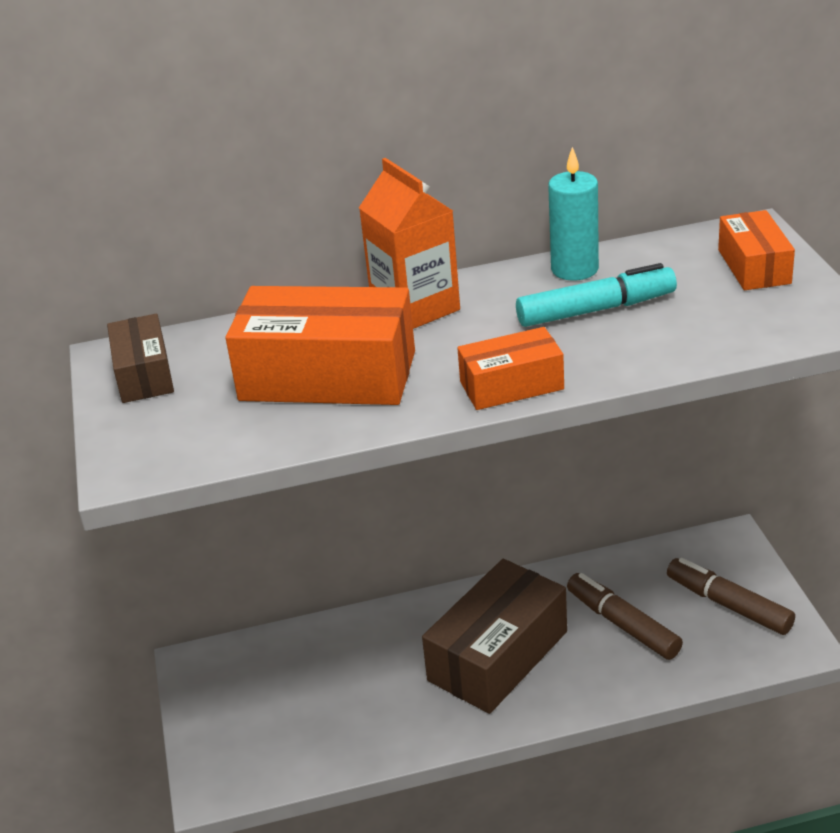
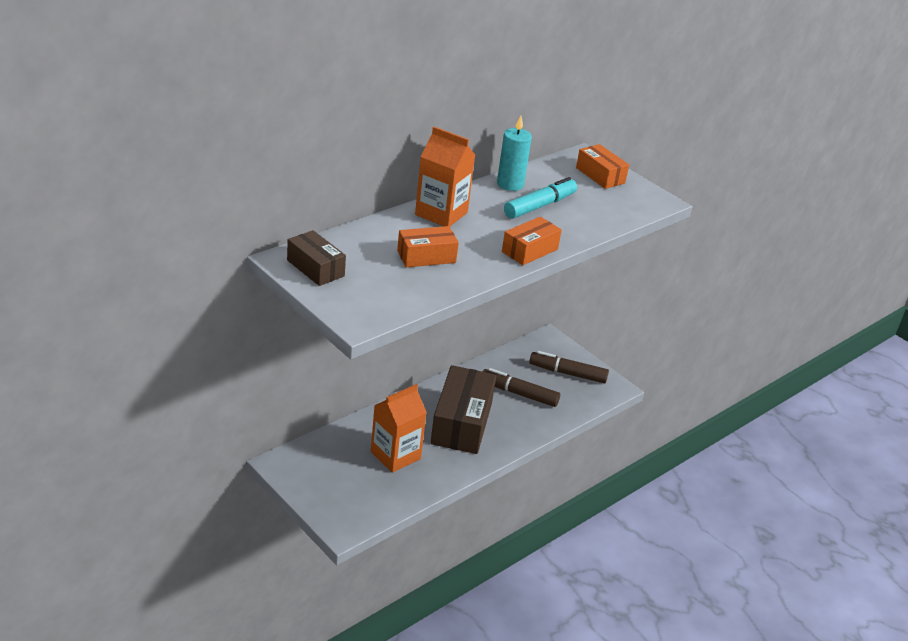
camera: 35 degrees left, 0 degrees up
(328, 376) = (426, 257): orange box -> orange box, size x0.55
(362, 687) = (395, 455): none -> orange carton

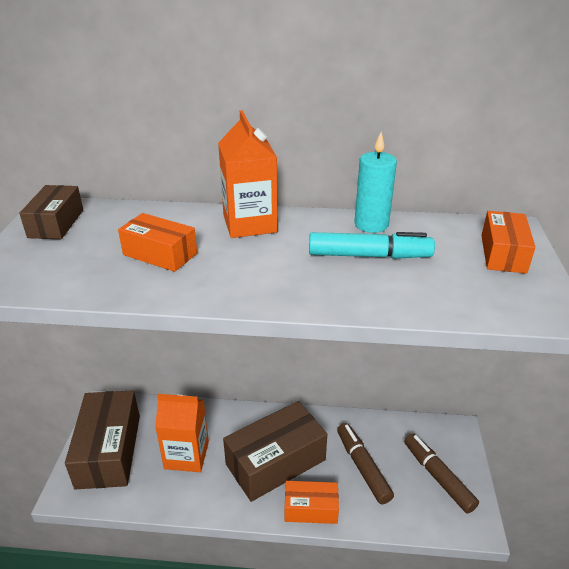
camera: 50 degrees right, 0 degrees up
(333, 487) = (109, 450): none -> brown box
(529, 250) = (274, 295): orange box -> orange box (311, 509)

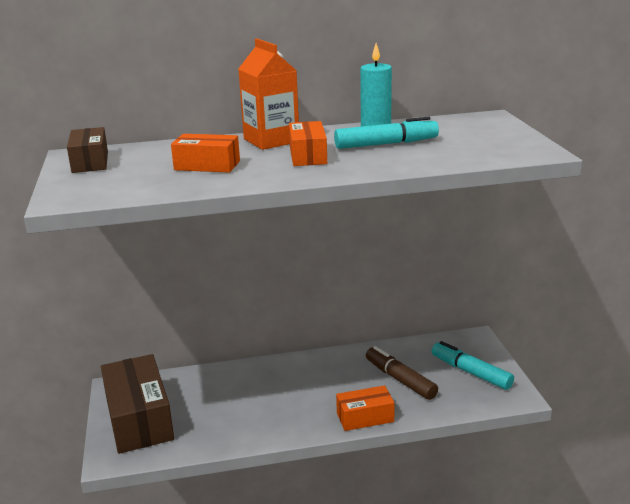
camera: 15 degrees left, 10 degrees down
(186, 455) = (223, 406): orange carton -> none
(275, 462) = (315, 393): brown box -> none
(438, 477) = (471, 372): brown marker -> turquoise marker
(503, 253) = (490, 130): orange box -> orange box (308, 155)

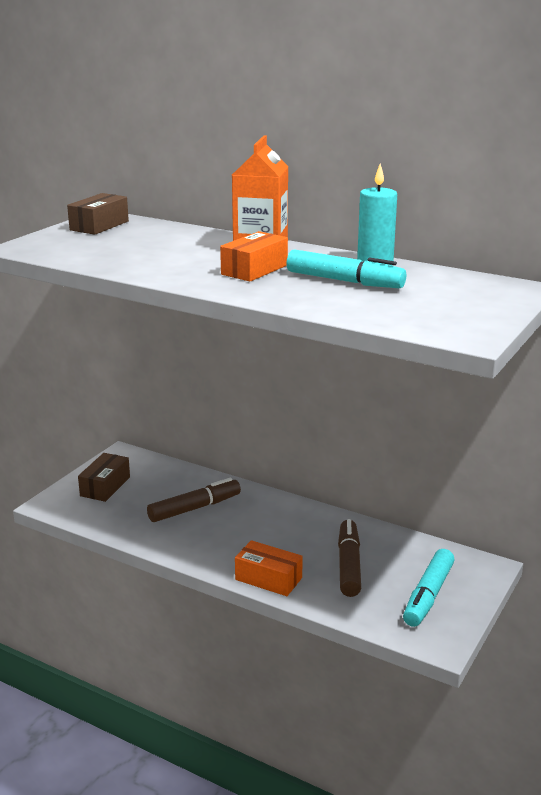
camera: 40 degrees right, 0 degrees up
(139, 419) = (105, 486): brown box -> brown box, size x0.55
(207, 165) = (163, 253): orange box -> none
(238, 398) = (194, 508): none -> brown marker
(471, 372) = (428, 595): turquoise marker -> turquoise marker turned 150 degrees counterclockwise

